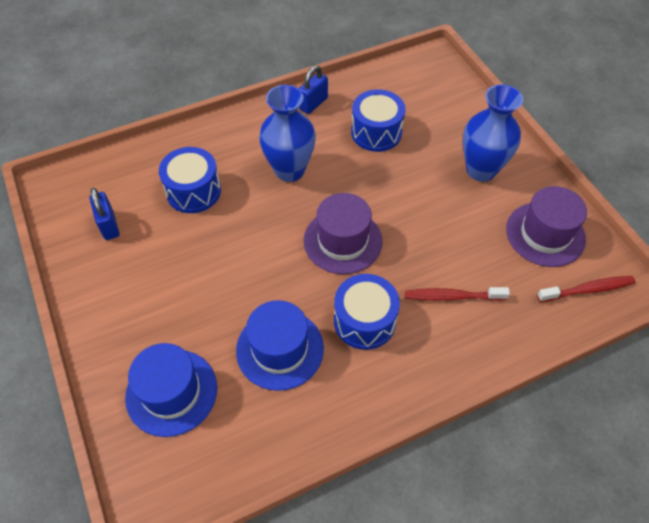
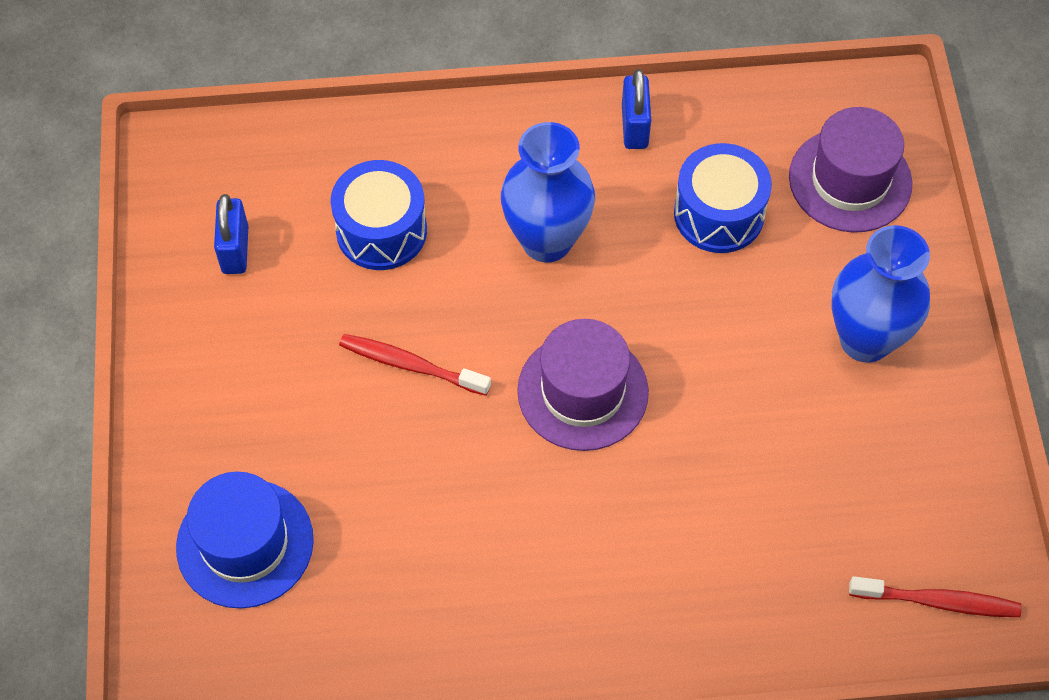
camera: 20 degrees right, 5 degrees up
(280, 349) = (420, 533): blue hat -> none
(313, 104) = (634, 127): blue padlock -> blue padlock turned 60 degrees counterclockwise
(364, 321) = (562, 532): blue drum -> none
(452, 296) = (714, 539): red toothbrush -> red toothbrush (410, 365)
(545, 234) = (917, 487): purple hat -> purple hat (850, 180)

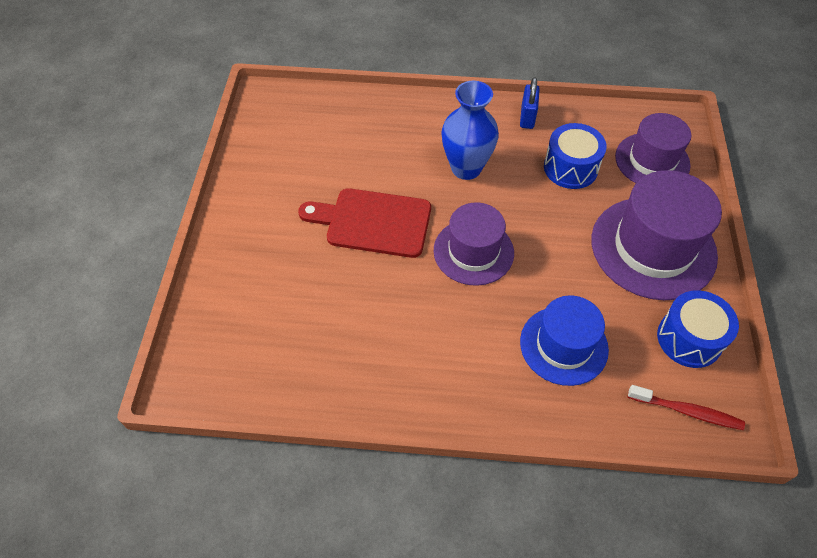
camera: 10 degrees right, 5 degrees down
(235, 250) = (286, 149): blue padlock -> none
(245, 543) = (251, 306): blue hat -> blue hat (563, 345)
(381, 231) = (371, 150): blue drum -> blue drum (689, 339)
(410, 365) = (373, 222): red toothbrush -> red cutting board
(865, 339) = (653, 247): blue vase -> purple hat

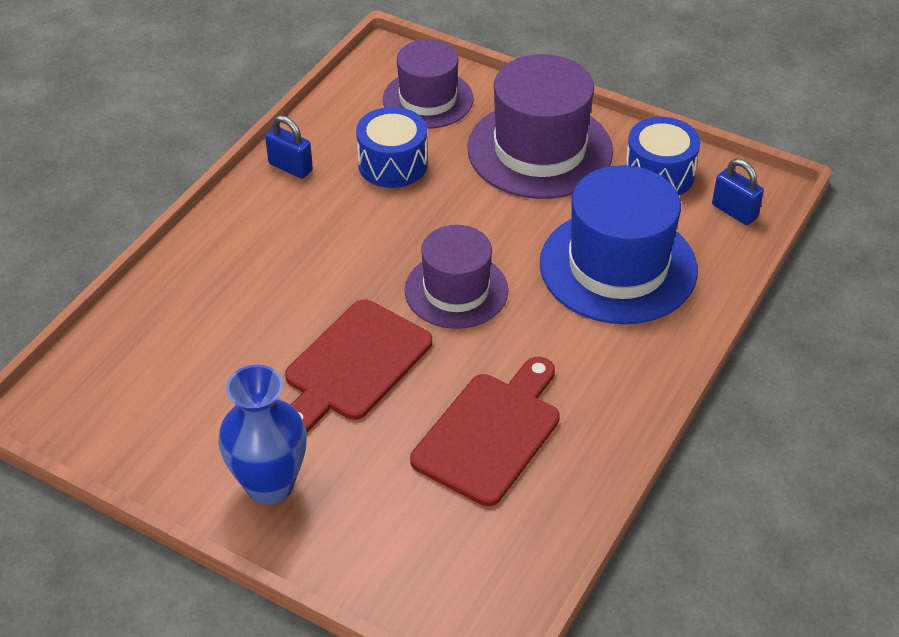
camera: 65 degrees left, 10 degrees down
(353, 322) = (490, 433): none -> red cutting board
(466, 168) = (329, 250): blue vase -> blue vase (270, 485)
(563, 345) = (618, 266): blue hat -> blue hat, size x1.54
(687, 411) = (734, 211): red toothbrush -> blue padlock

